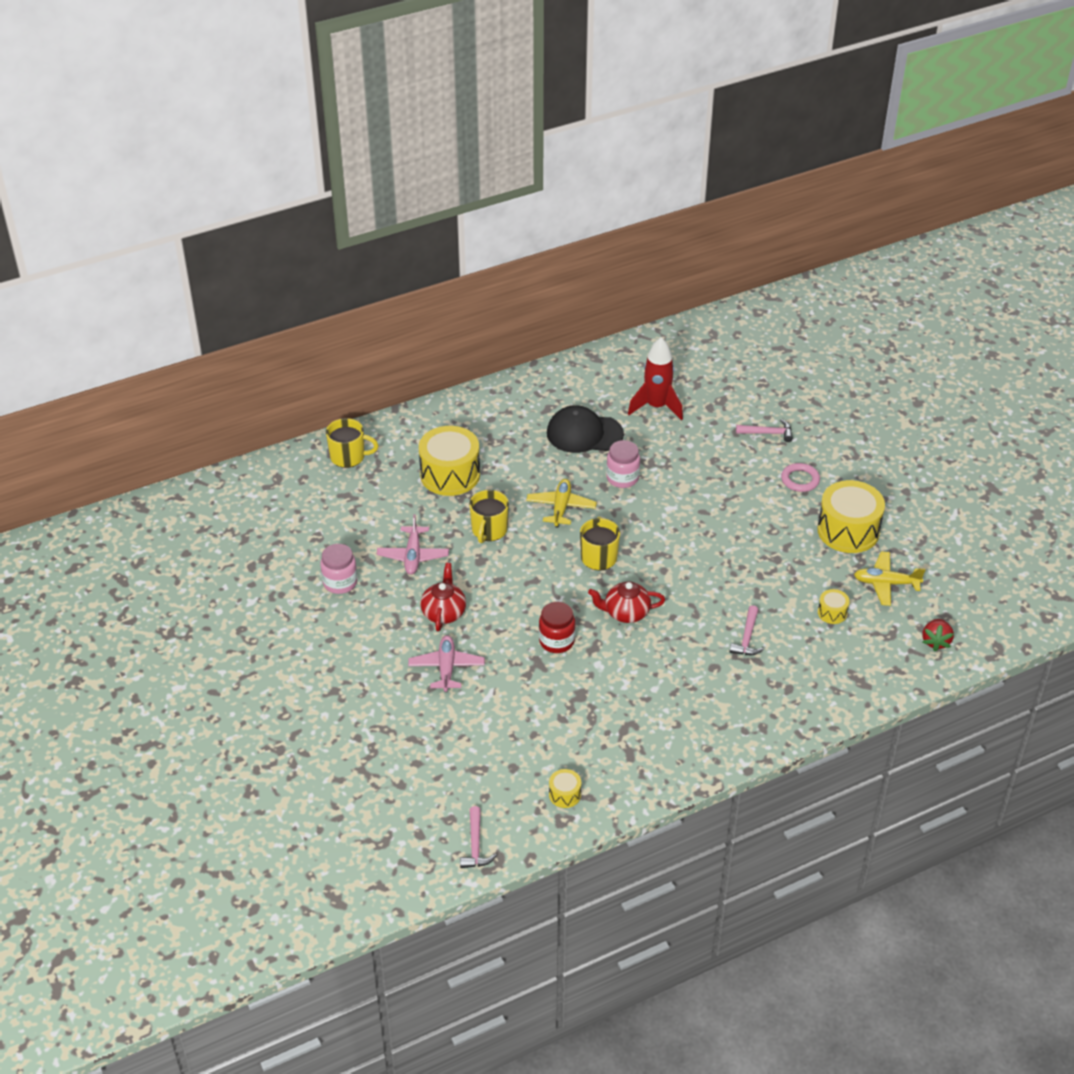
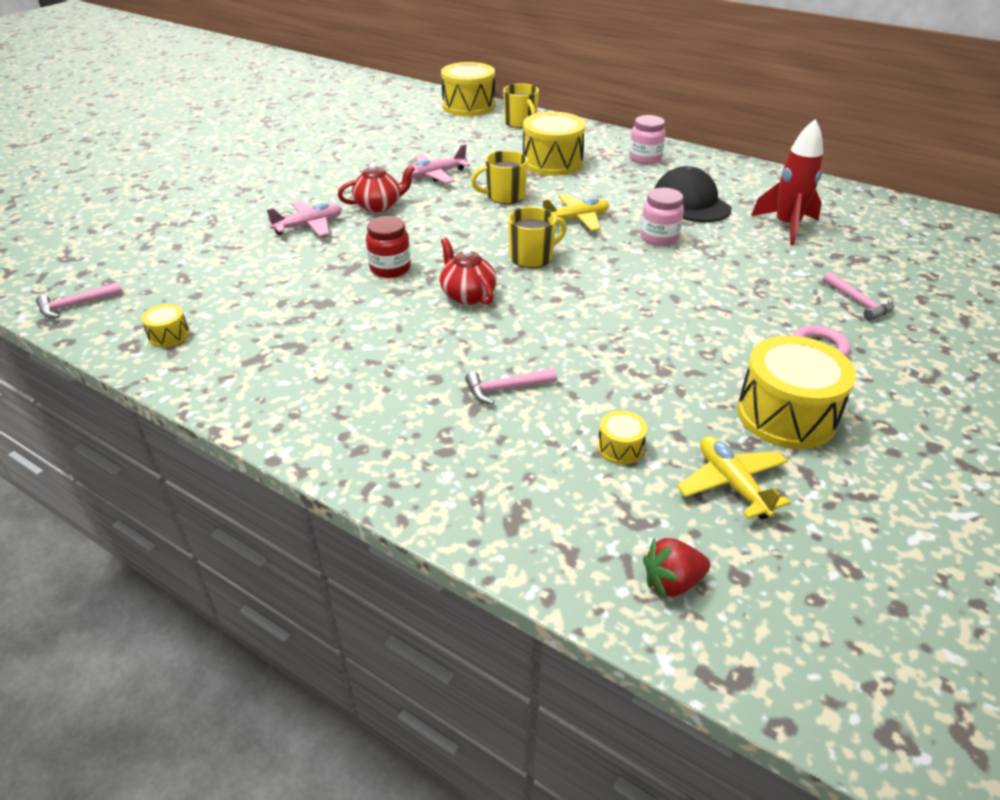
camera: 60 degrees right, 5 degrees down
(274, 474) = (468, 106): none -> yellow drum
(340, 582) = (374, 157): pink jar -> pink jar (645, 159)

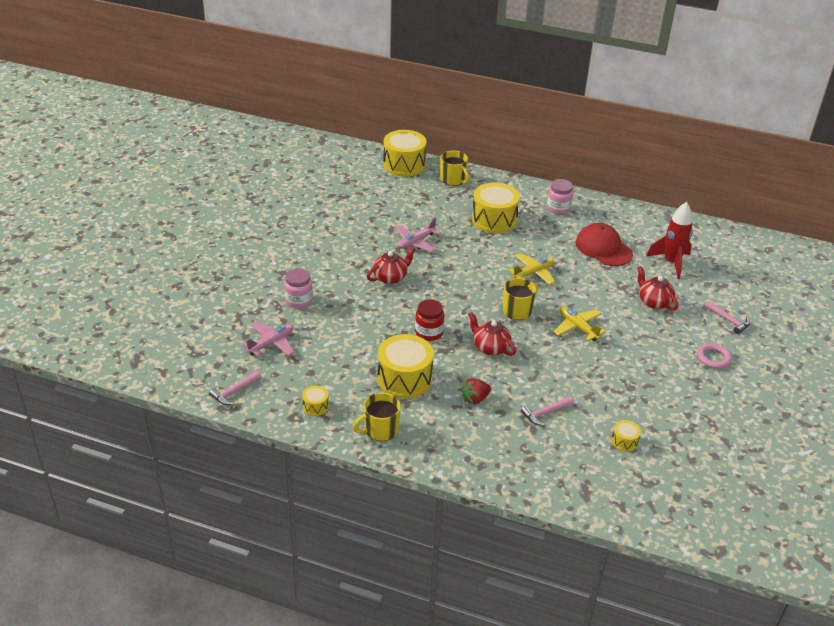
camera: 15 degrees left, 0 degrees up
(309, 226) = (351, 302): pink plane -> pink plane (271, 343)
(504, 196) = (475, 257): yellow mug -> yellow mug (380, 430)
(659, 238) = (593, 283): pink jar -> pink jar (299, 301)
(672, 582) = (676, 511): red strawberry -> red strawberry (475, 399)
(691, 202) = (603, 248): black cap -> red cap
(732, 484) = (689, 453): yellow plane -> yellow plane (577, 327)
(743, 268) = (654, 302): none -> red teapot
(786, 415) = (706, 407): yellow drum -> yellow drum (404, 379)

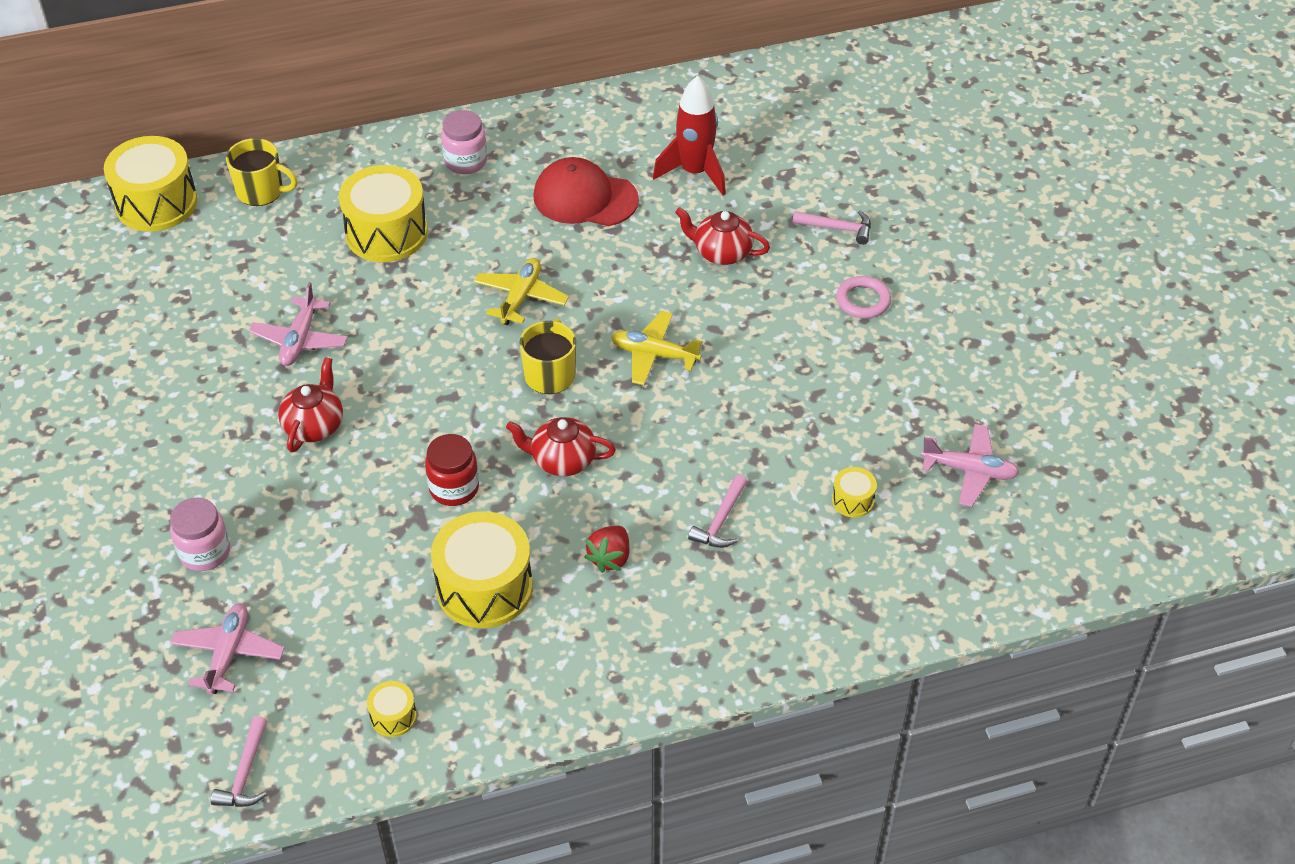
camera: 35 degrees left, 10 degrees up
(380, 430) = (520, 693): yellow mug -> none
(703, 463) = (969, 471): none -> pink plane

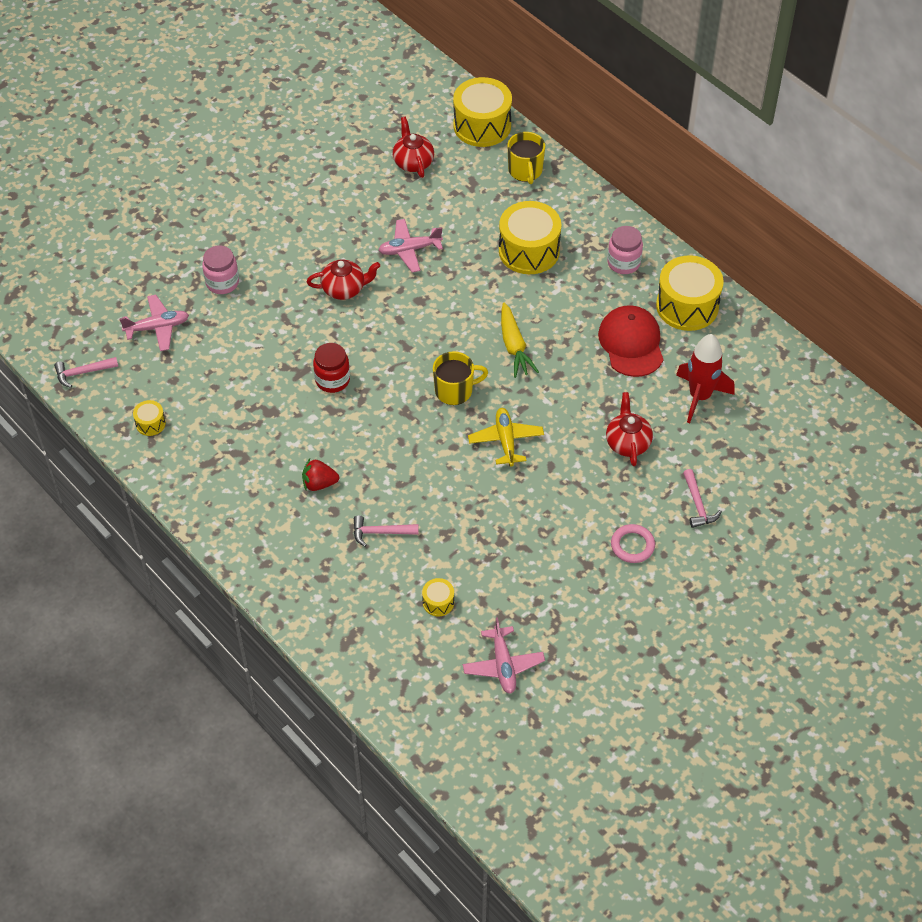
camera: 65 degrees right, 5 degrees up
(484, 588) = (263, 428): yellow drum -> yellow drum (687, 306)
(520, 297) = (514, 346): yellow plane -> yellow carrot
(562, 460) = (385, 426): red teapot -> red teapot (413, 162)

